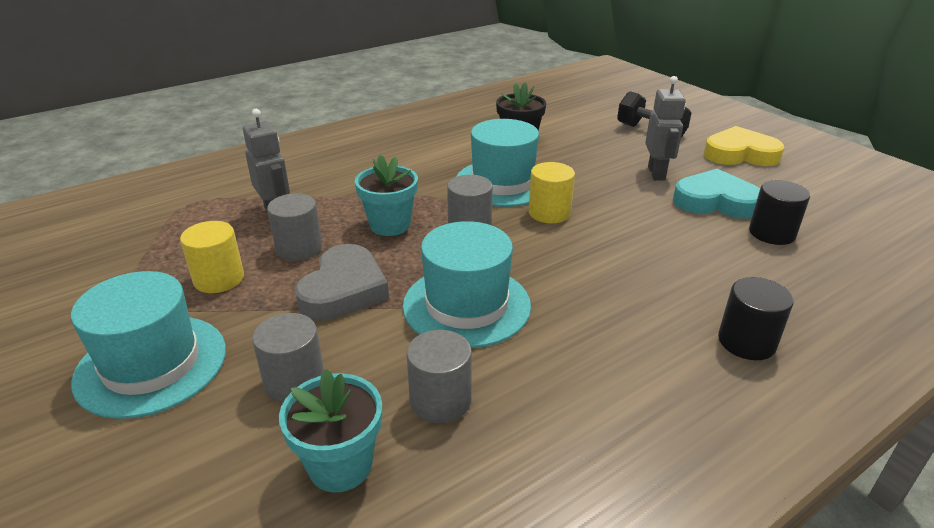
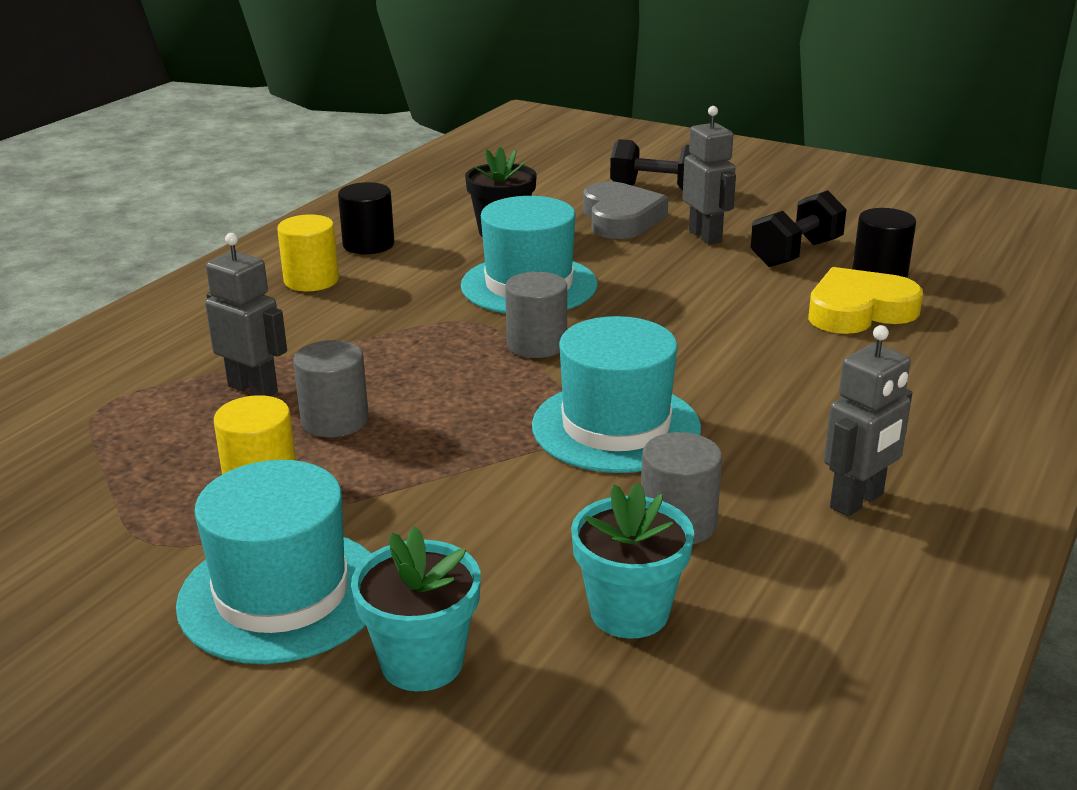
camera: 25 degrees left, 5 degrees down
(294, 382) = (491, 556): grey cylinder -> none
(344, 290) = (448, 450): grey heart -> grey heart (620, 219)
(390, 225) = (430, 366): turquoise flower pot -> turquoise flower pot (422, 662)
(549, 213) = (619, 307): yellow cylinder -> yellow cylinder (311, 280)
(594, 430) = (857, 501): none -> grey robot
(715, 201) = (796, 253): turquoise heart -> black dumbbell
(740, 154) = (781, 195): yellow heart -> yellow heart (859, 311)
(746, 342) = (935, 384): black cylinder -> black cylinder (368, 244)

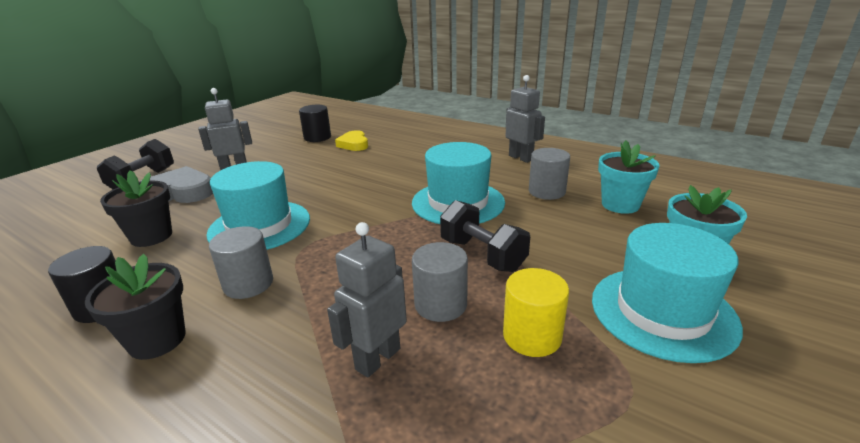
camera: 85 degrees left, 0 degrees up
(311, 280) = (157, 340): yellow cylinder -> black flower pot
(536, 344) = (351, 224): grey cylinder -> grey cylinder (248, 284)
(796, 253) = (279, 151): black dumbbell -> black dumbbell (482, 254)
(859, 311) = (354, 144): yellow heart -> yellow heart, size x0.65

